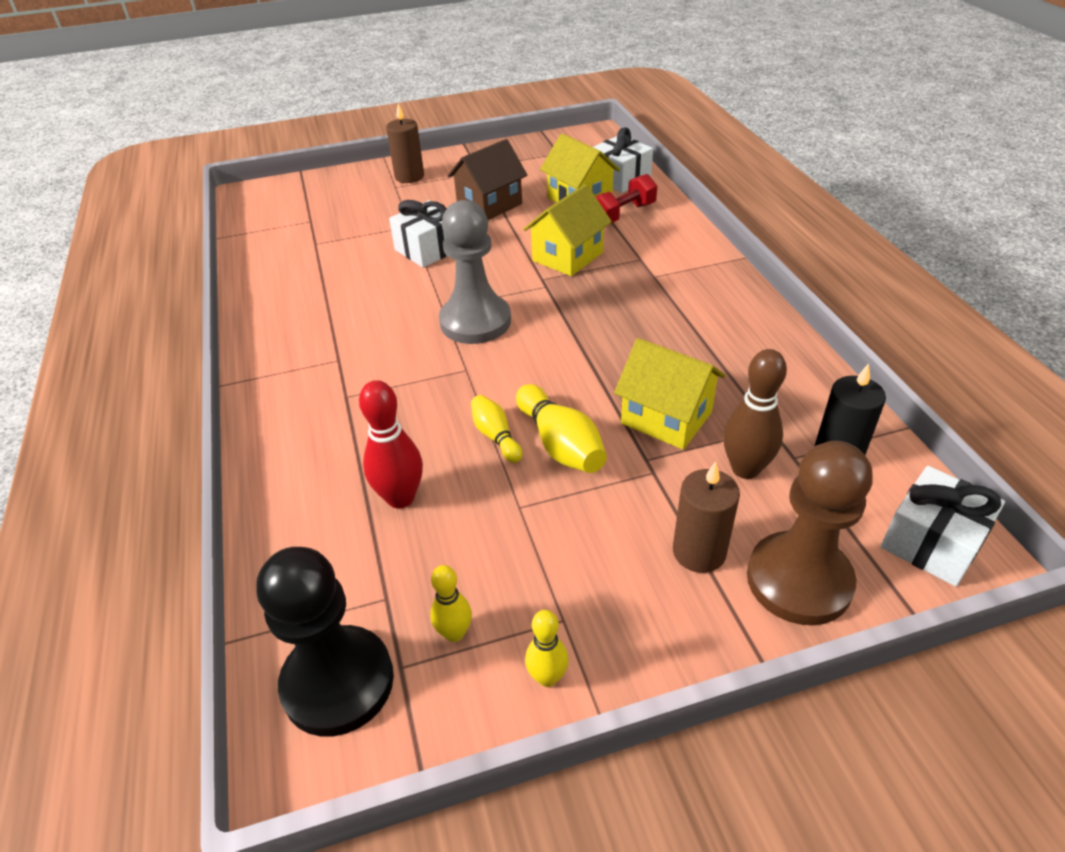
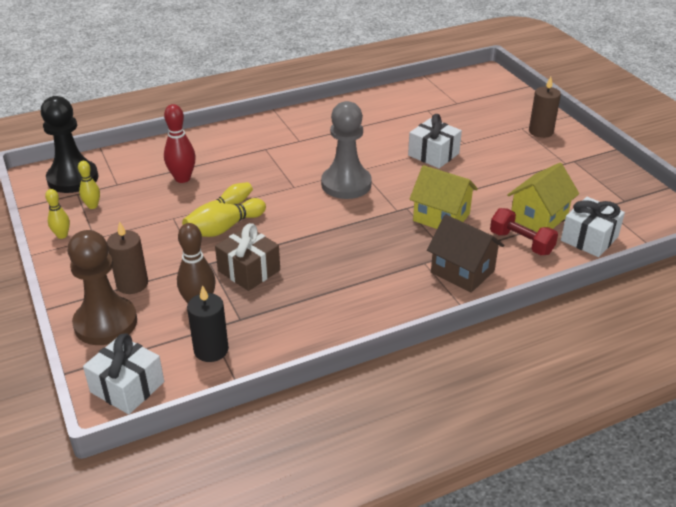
camera: 80 degrees right, 5 degrees down
(489, 205) = (509, 173): brown house -> brown house (462, 272)
(666, 418) = (249, 270): yellow house -> brown gift

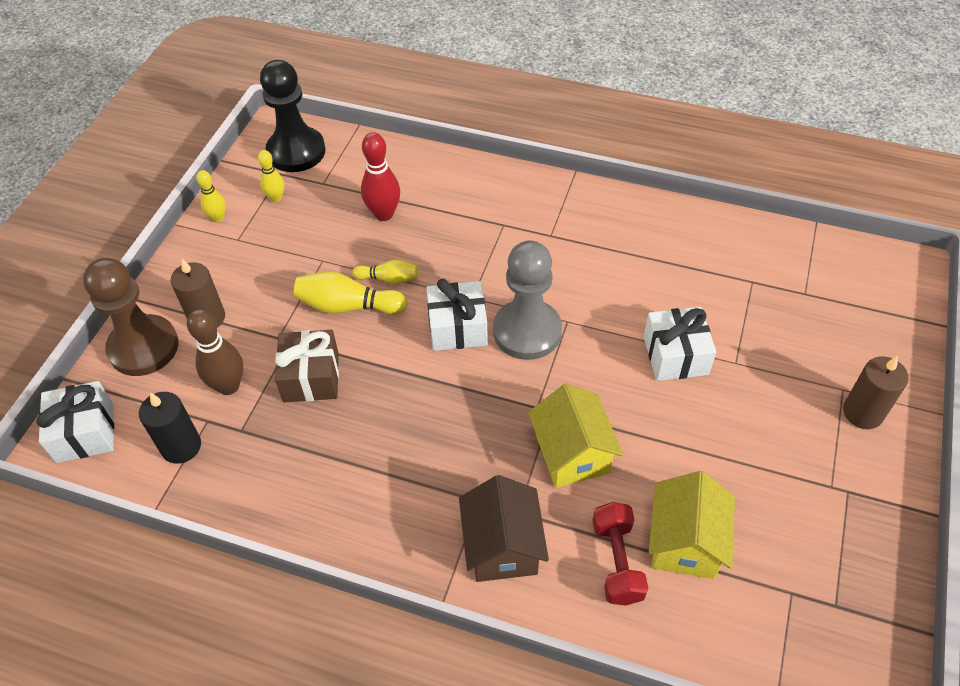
camera: 45 degrees right, 15 degrees up
(538, 218) = (685, 542): yellow house -> yellow house turned 75 degrees counterclockwise
(589, 239) = (708, 623): white gift -> white gift (457, 327)

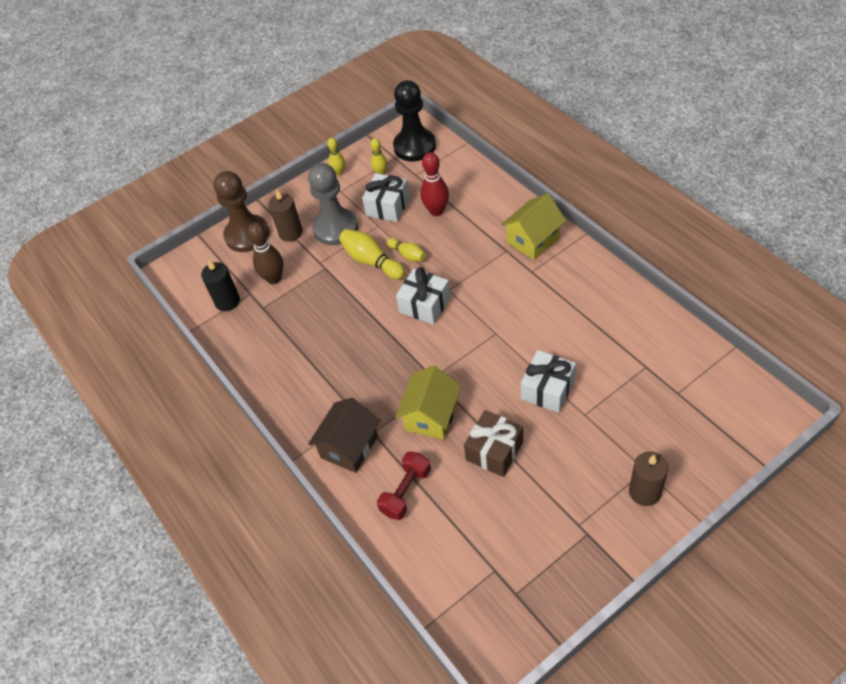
camera: 40 degrees right, 0 degrees up
(85, 432) = (188, 270): white gift -> white gift (388, 206)
(311, 377) = (320, 295): brown gift -> brown gift (494, 451)
(527, 331) = (465, 328): grey pawn -> grey pawn (335, 228)
(685, 542) = (455, 504): yellow house -> yellow house (533, 240)

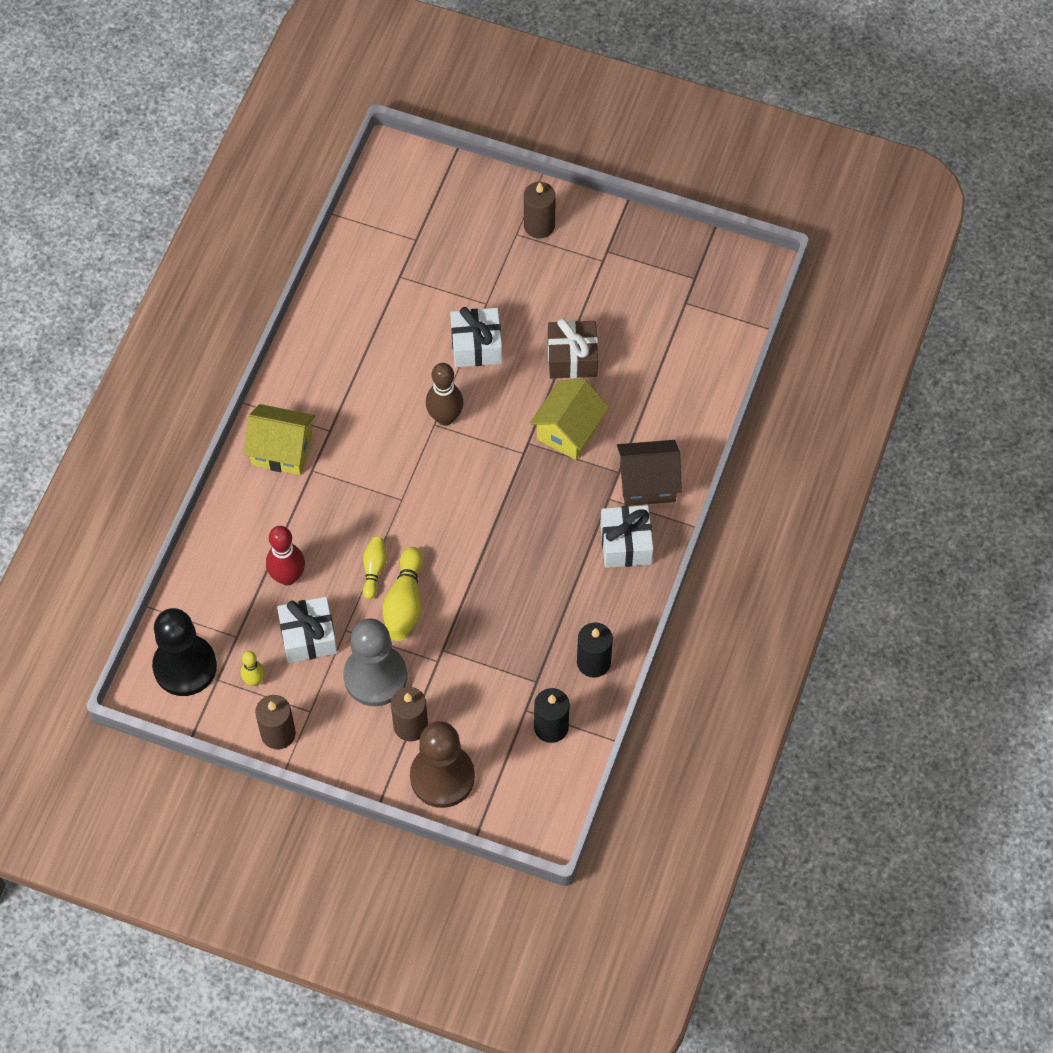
camera: 130 degrees left, 10 degrees up
(247, 344) = (593, 662): none -> black candle
(274, 278) = (490, 697): brown bowling pin -> brown bowling pin (445, 417)
(339, 172) = (278, 733): yellow bowling pin -> brown candle
(406, 492) = (660, 408): red dumbbell -> none
(425, 305) = (436, 511): white gift -> white gift (626, 544)
(431, 416) = (568, 430): yellow house -> yellow house turned 45 degrees counterclockwise

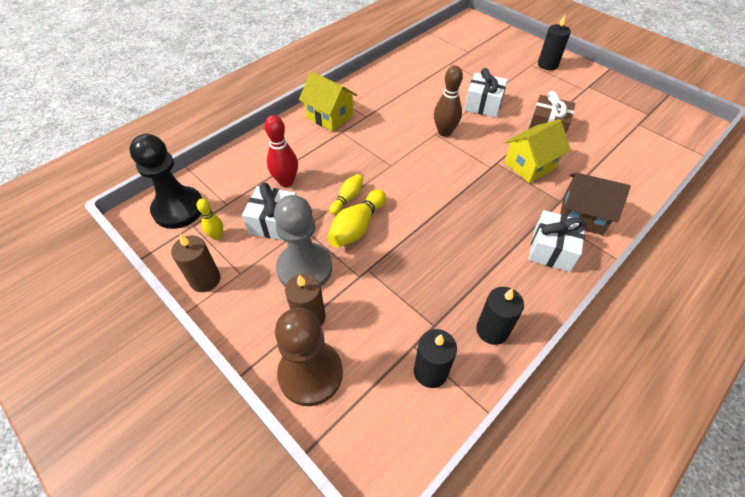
camera: 25 degrees right, 10 degrees down
(539, 225) = (547, 65): brown candle -> black candle

